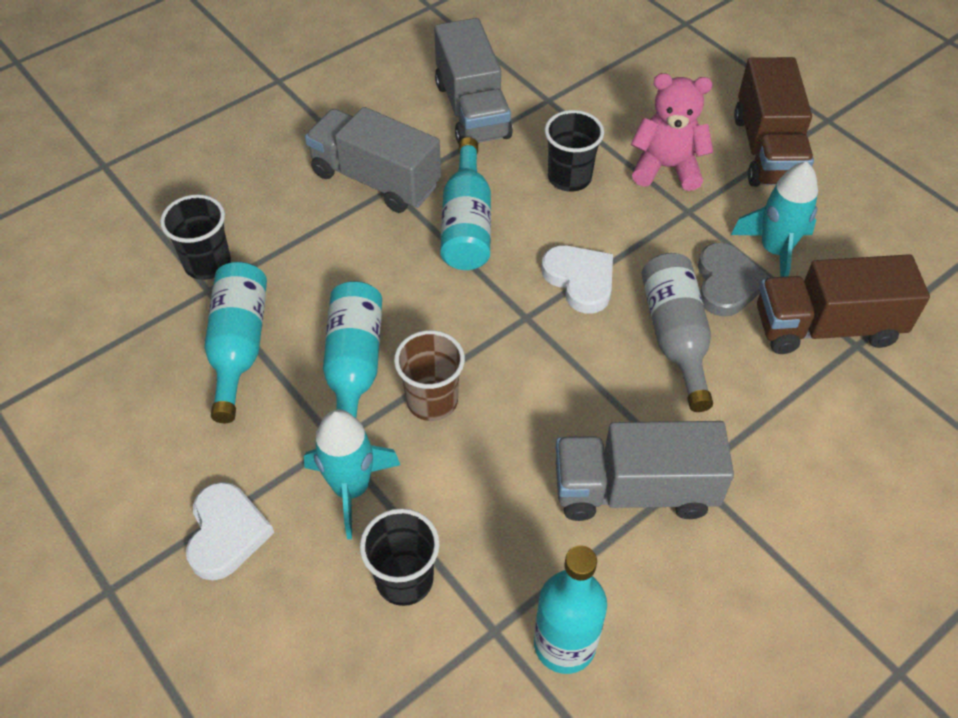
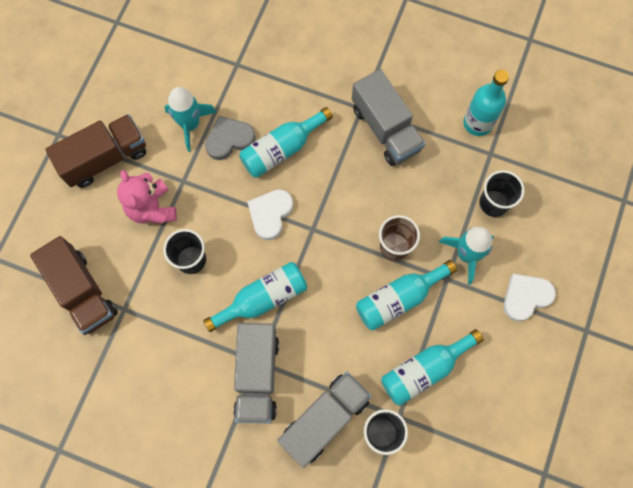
camera: 120 degrees left, 20 degrees up
(472, 110) = (160, 353): grey truck -> grey truck (324, 419)
(675, 337) = (282, 149): grey bottle -> turquoise bottle
(826, 327) = (233, 81): brown truck -> brown truck (82, 291)

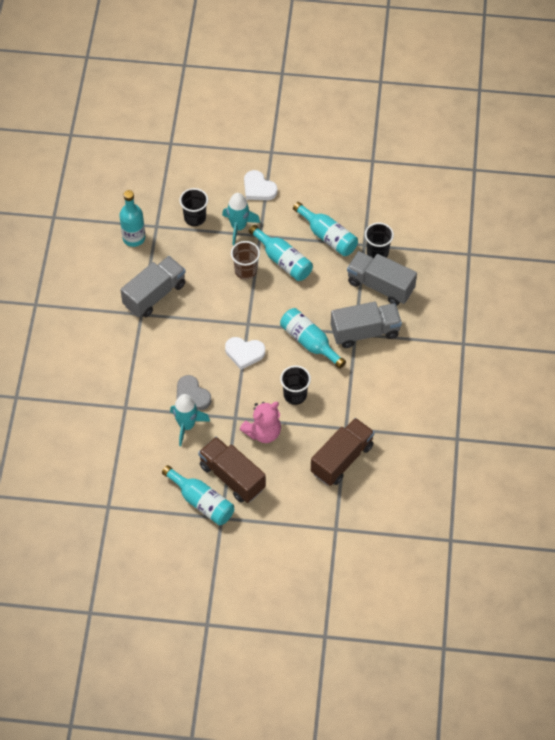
camera: 105 degrees left, 15 degrees down
(282, 149) = (190, 358): turquoise bottle -> turquoise bottle (201, 501)

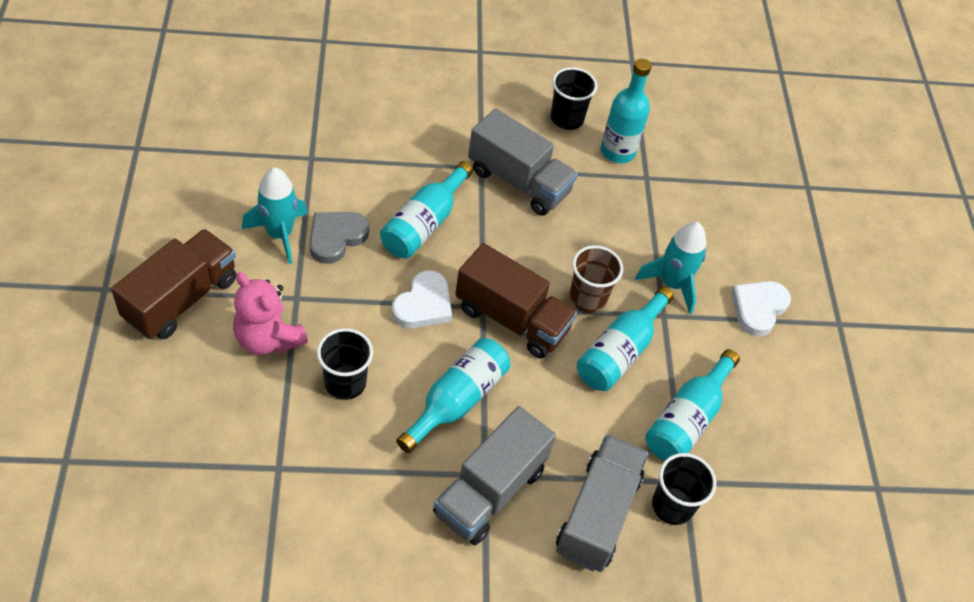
camera: 75 degrees right, 5 degrees down
(195, 218) = (675, 224): black cup -> black cup (566, 119)
(201, 501) = (136, 260): turquoise bottle -> turquoise bottle (424, 223)
(244, 353) = (423, 304): white heart -> white heart turned 150 degrees counterclockwise
(342, 459) = (211, 464): brown truck -> brown truck (512, 319)
(365, 332) = (490, 491): grey truck -> grey truck turned 60 degrees clockwise

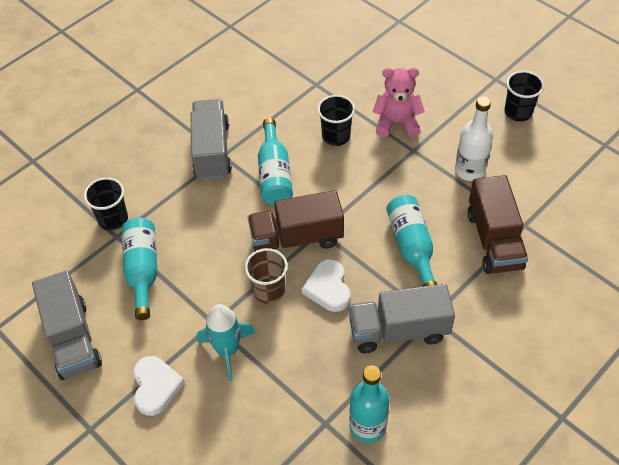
camera: 145 degrees right, 0 degrees up
(181, 299) = (459, 104): brown truck -> brown truck (494, 240)
(279, 234) = (469, 170): turquoise rocket -> white bottle
(336, 238) = (442, 195): grey heart -> none
(423, 304) = (350, 203): white heart -> white heart (328, 288)
(566, 119) = (432, 419): black cup -> black cup (518, 112)
(597, 514) = (149, 184): grey truck -> grey truck (73, 339)
(620, 351) = (217, 275): turquoise bottle -> none

